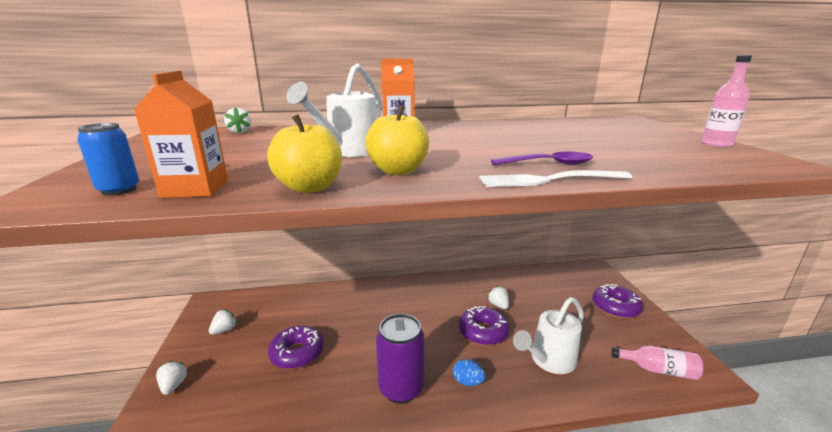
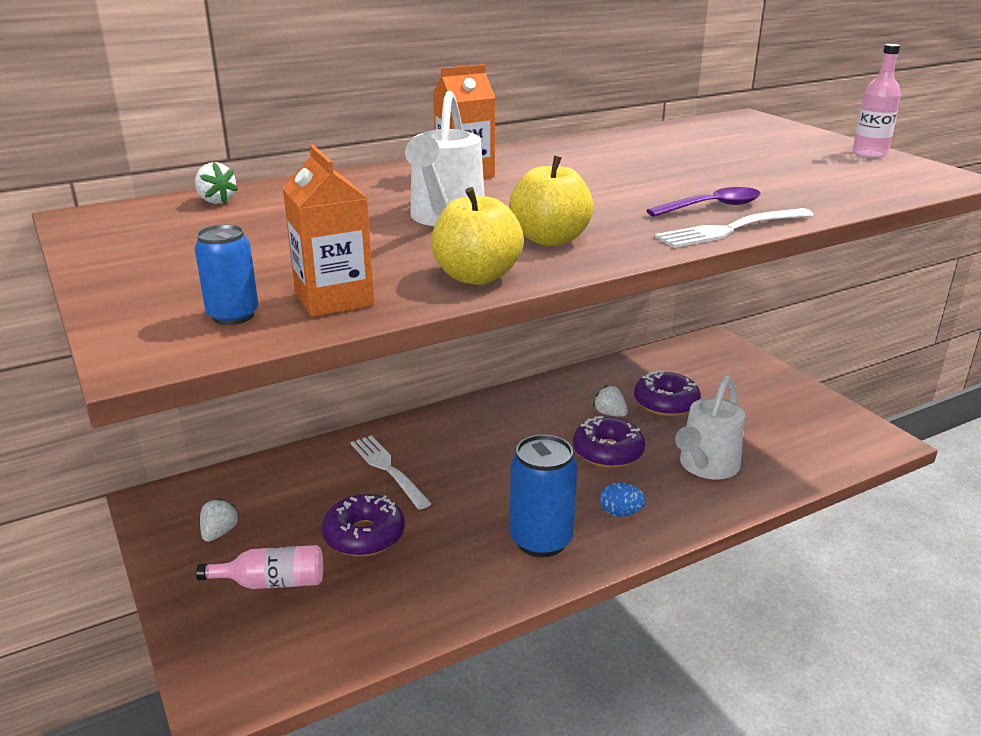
camera: 20 degrees left, 5 degrees up
(173, 385) = (207, 617): white strawberry -> none
(341, 312) = (388, 469): none -> white fork
(401, 388) = (541, 540): purple can -> blue can
(615, 307) = (759, 387): purple donut -> purple donut (666, 403)
(658, 369) = (831, 448): pink bottle -> pink bottle (272, 582)

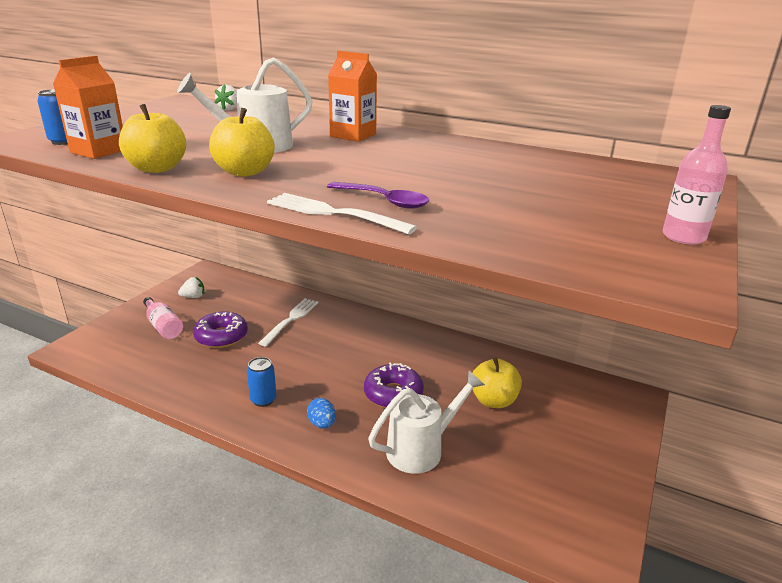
camera: 55 degrees right, 0 degrees up
(541, 540) = (263, 400): blue can -> blue can, size x0.56
(610, 414) = (445, 379): white strawberry -> none
(666, 403) = (493, 400): purple donut -> yellow apple
(705, 467) = (422, 449): white watering can -> white watering can turned 150 degrees clockwise

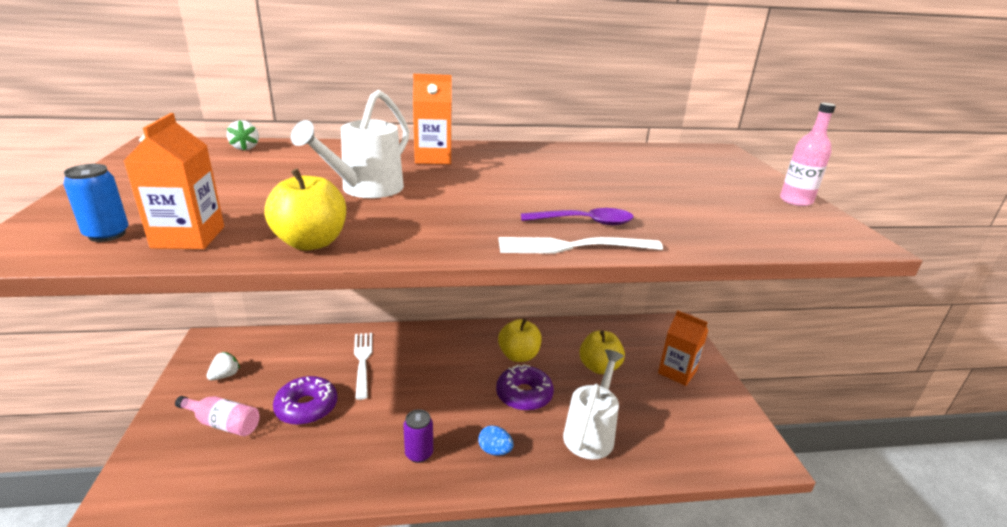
camera: 35 degrees left, 0 degrees up
(245, 172) = (413, 223): yellow apple -> yellow apple (518, 355)
(263, 400) = (419, 453): blue can -> purple can
(579, 438) = (677, 372): none -> orange carton

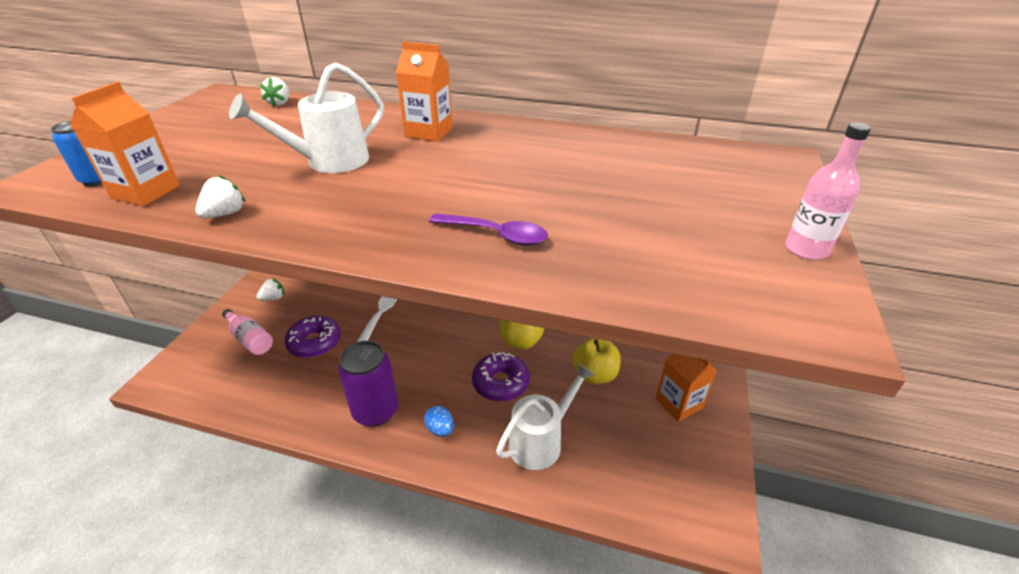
camera: 25 degrees right, 10 degrees up
(311, 242) = (225, 214): yellow apple -> white strawberry
(419, 453) = (375, 411): purple can -> purple can, size x1.79
(573, 246) = (449, 263): white fork -> none

